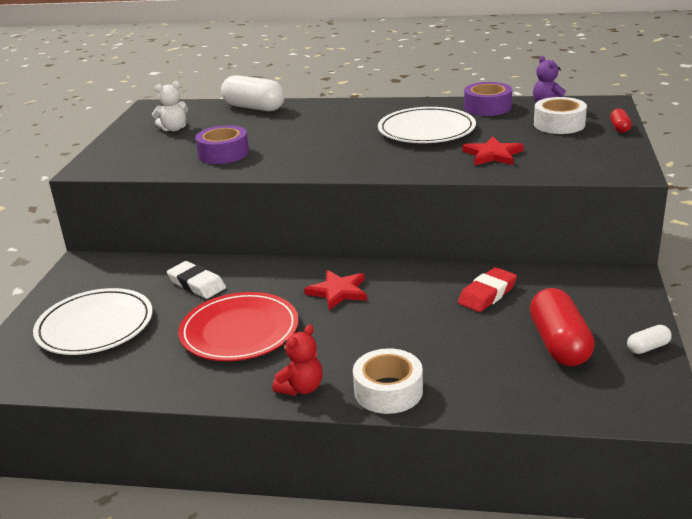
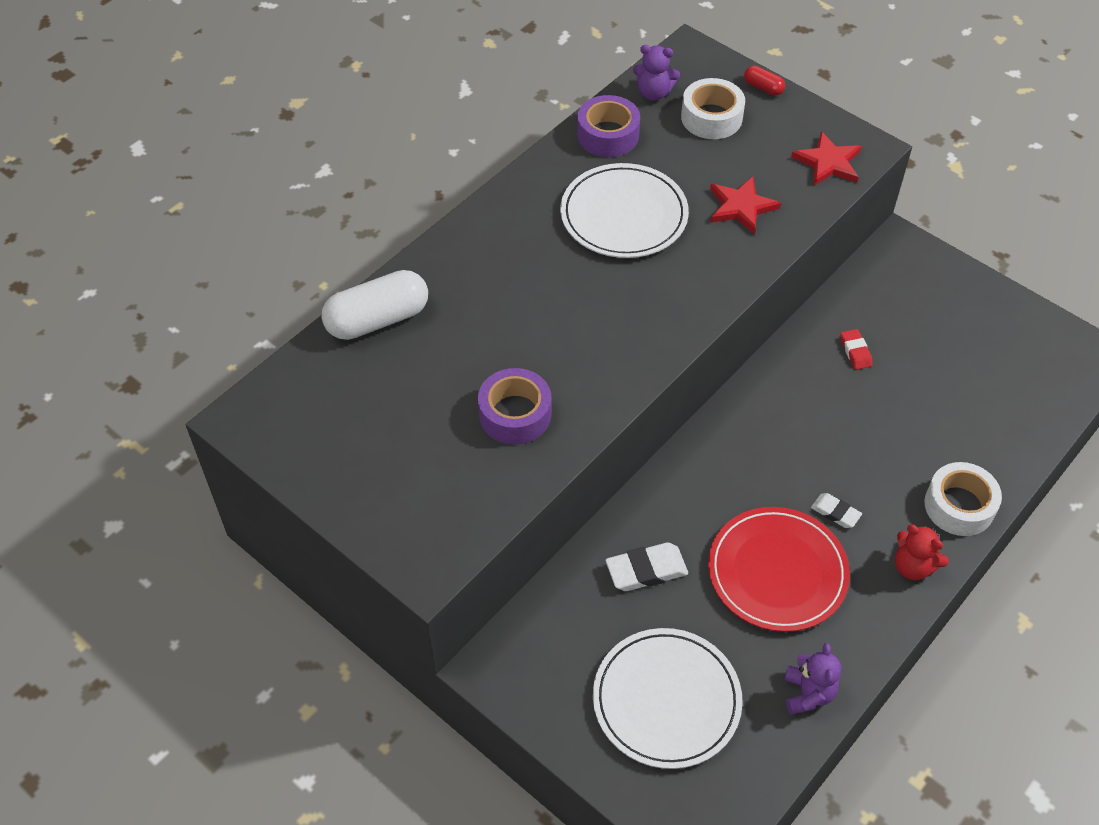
camera: 60 degrees left, 25 degrees up
(138, 379) = (808, 693): none -> purple teddy bear
(174, 129) = (369, 429): white teddy bear -> none
(301, 388) = (913, 566): red teddy bear -> red teddy bear turned 150 degrees clockwise
(319, 336) = (835, 512): none -> white eraser
(338, 292) = (762, 457): red star -> red star (828, 162)
(487, 294) = (855, 351): red eraser -> red eraser, size x0.62
(559, 344) = (969, 355): red capsule -> none
(648, 347) = (1011, 306): white capsule -> none

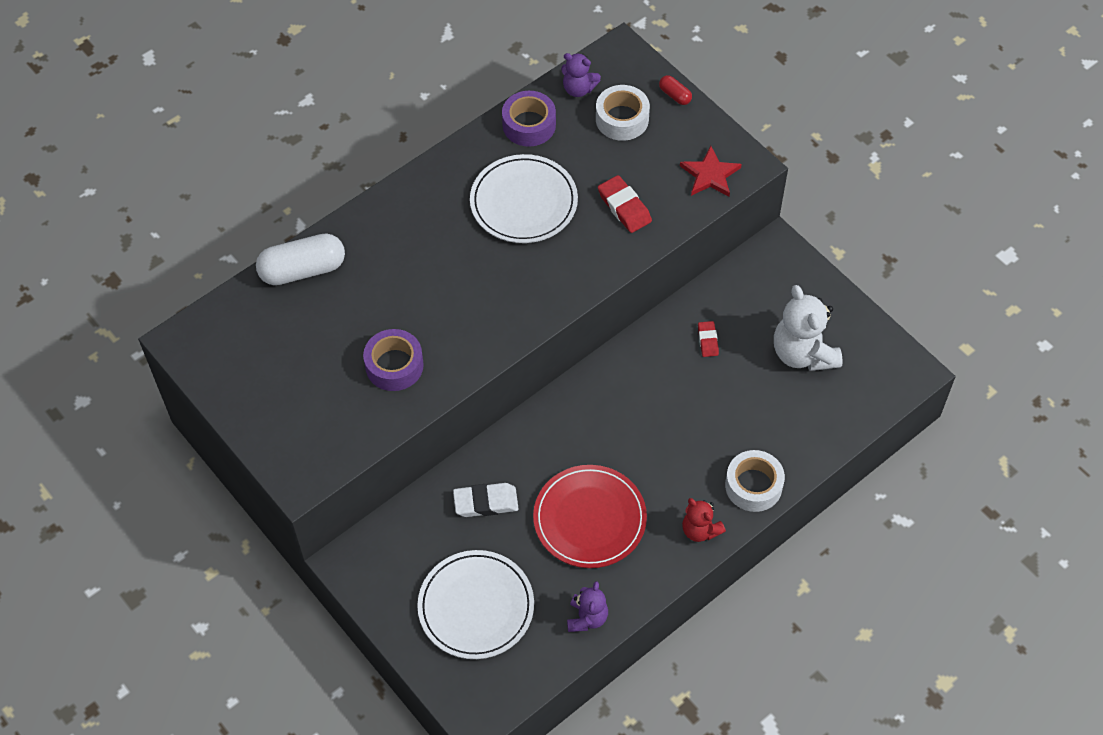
camera: 10 degrees right, 5 degrees up
(741, 207) = (624, 207): red star -> red eraser
(835, 512) = (650, 477): white eraser -> none
(967, 351) = (803, 353): none -> white teddy bear

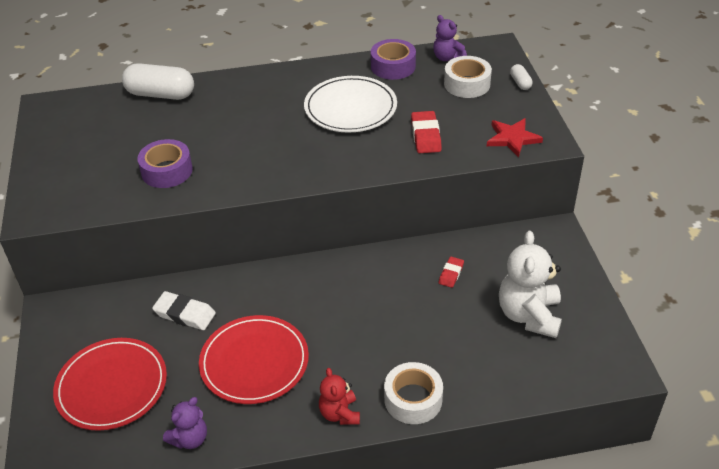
camera: 30 degrees right, 15 degrees down
(476, 606) = (112, 386): white plate -> red plate
(675, 95) = (520, 83): red capsule -> white capsule

